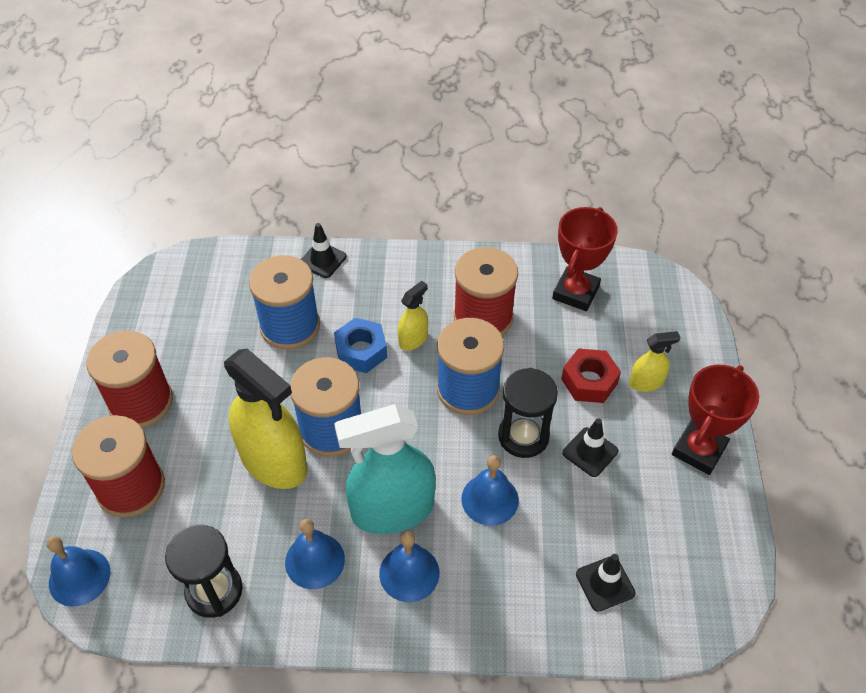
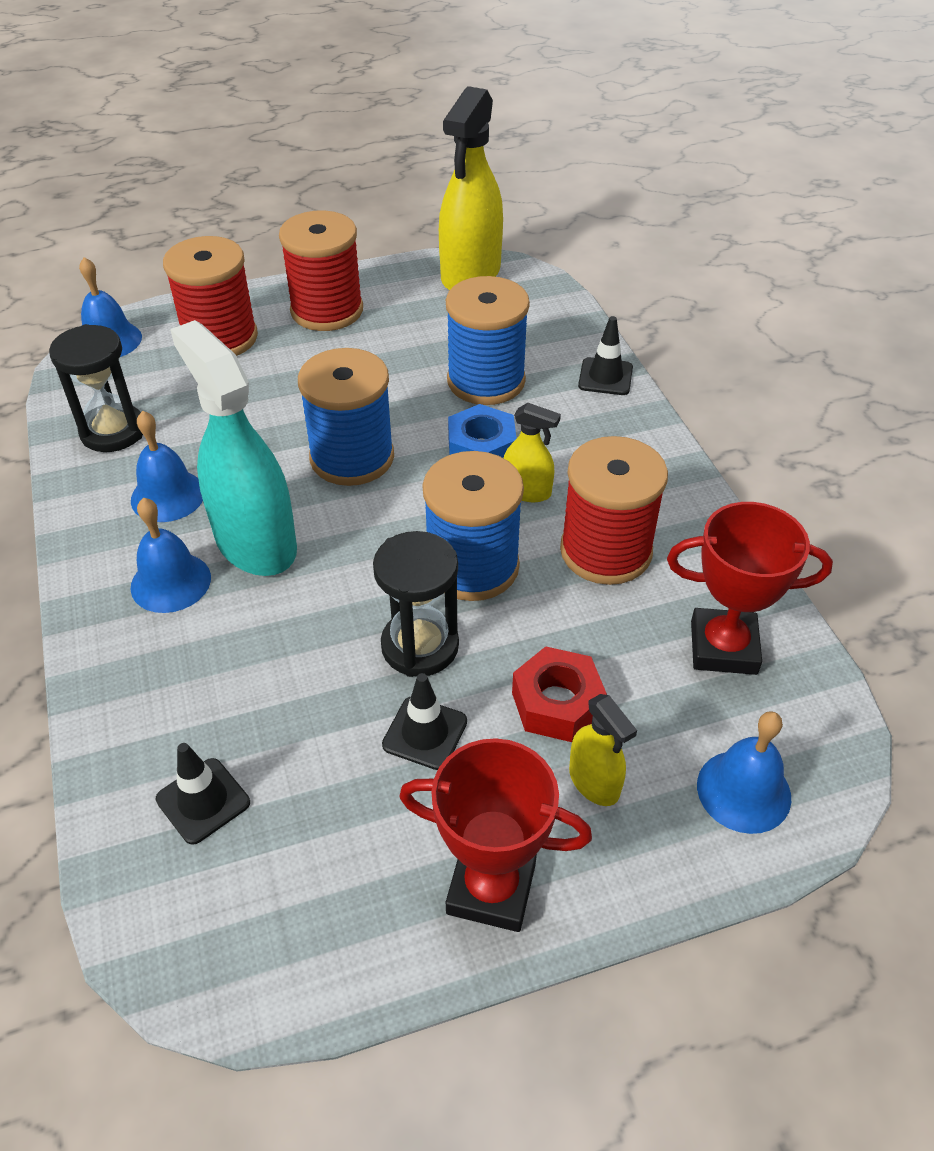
camera: 70 degrees right, 5 degrees down
(274, 461) = (288, 425): yellow spray bottle -> yellow spray bottle (470, 274)
(490, 499) = (302, 634): blue bell -> blue bell (743, 791)

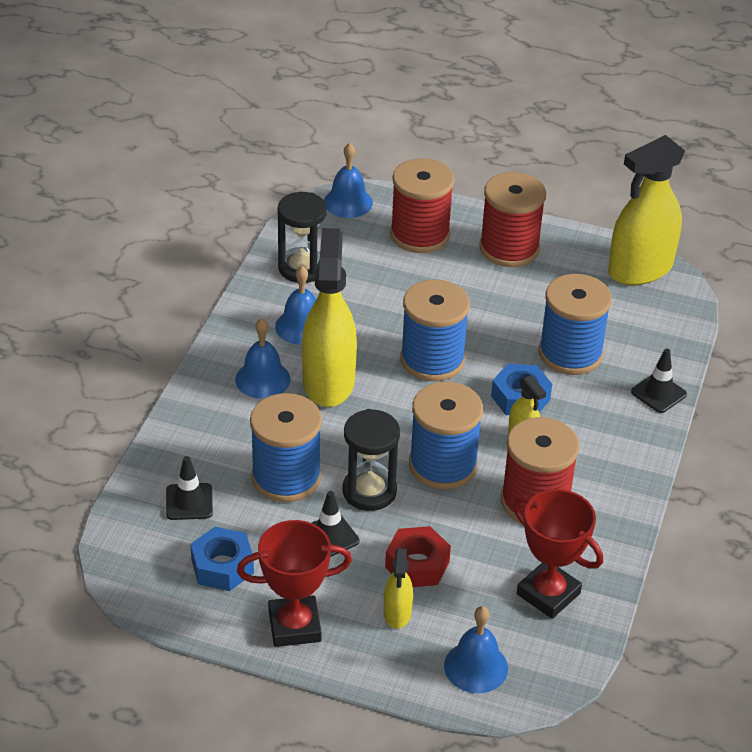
camera: 35 degrees right, 5 degrees down
(255, 543) = (328, 382): turquoise spray bottle -> yellow spray bottle
(304, 689) = (286, 477): none -> blue spool
(324, 866) = (222, 566): none -> blue nut
(491, 888) = (294, 626): red trophy -> red trophy turned 60 degrees counterclockwise

